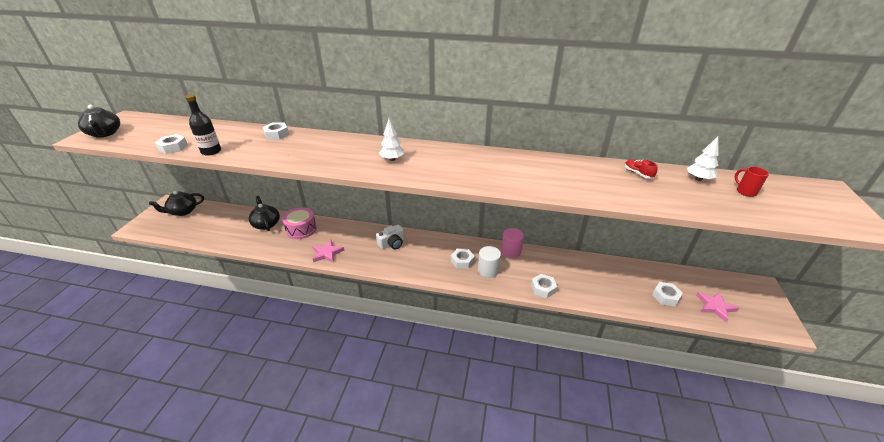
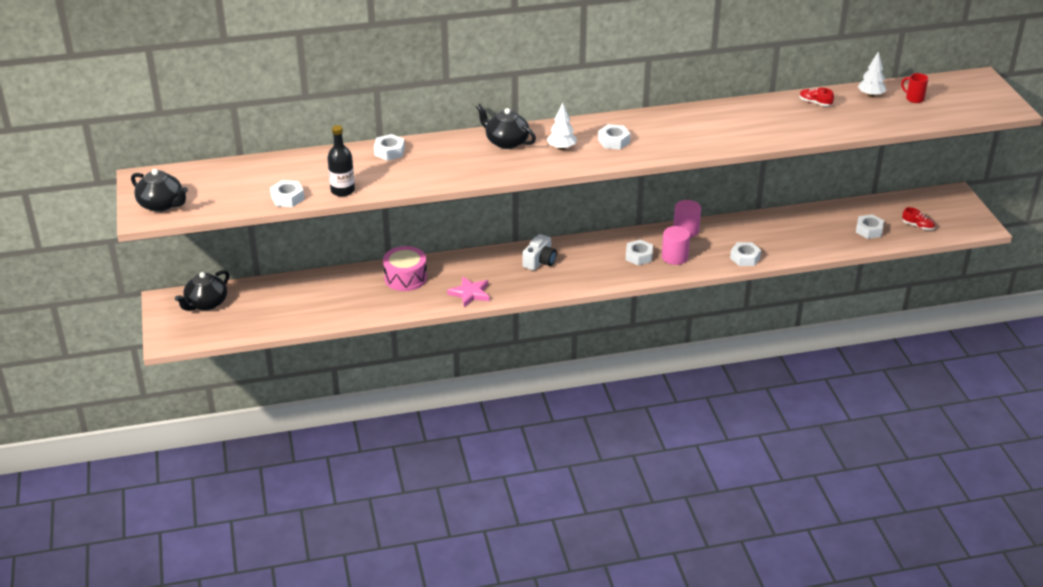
camera: 25 degrees left, 0 degrees up
(266, 224) = (350, 285): black teapot -> black teapot (506, 142)
(437, 164) = (614, 141): none -> white nut
(488, 270) = (674, 257): white cylinder -> pink cylinder
(715, 306) = (917, 226): pink star -> red shoe

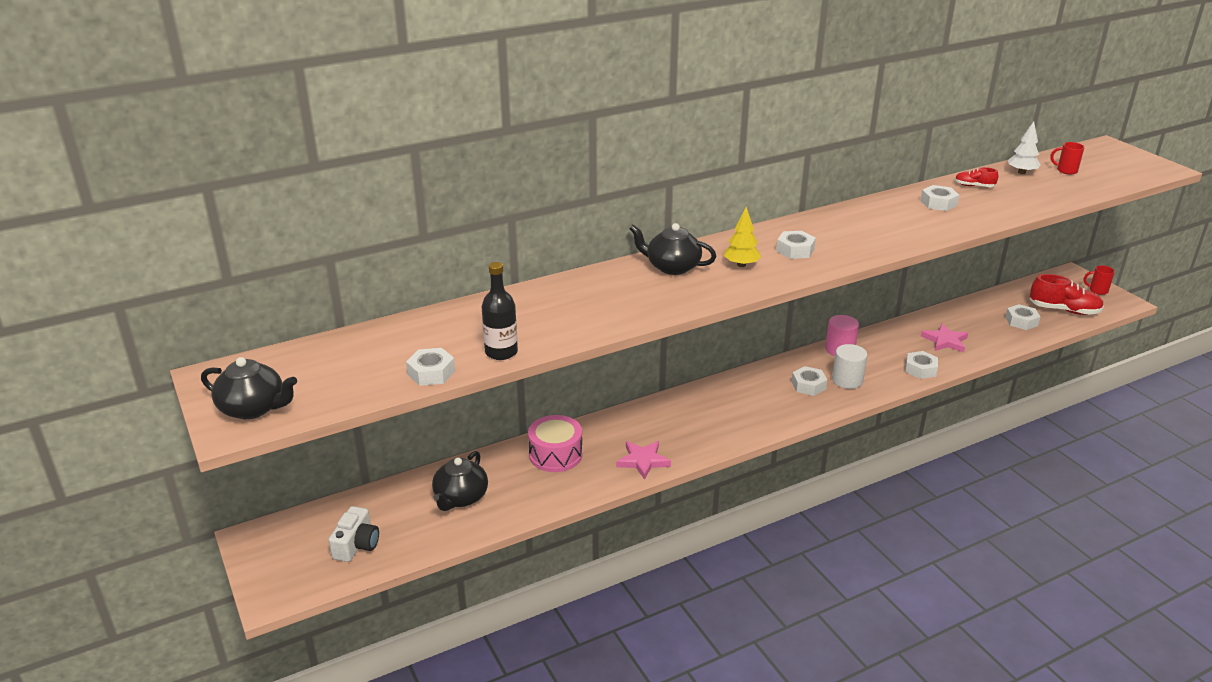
camera: 15 degrees left, 5 degrees down
(206, 304) = (310, 533): black teapot -> black teapot (460, 498)
(389, 152) = (536, 297): white nut -> white nut (938, 203)
(539, 261) = (703, 409): white camera -> white camera (356, 545)
(561, 148) = (741, 265): white tree -> yellow tree
(674, 257) = (847, 380): pink cylinder -> white cylinder
(785, 237) = (945, 341): none -> pink star
(917, 226) = (1064, 310): red shoe -> red shoe, size x1.91
(966, 213) = (1097, 290): none -> red mug

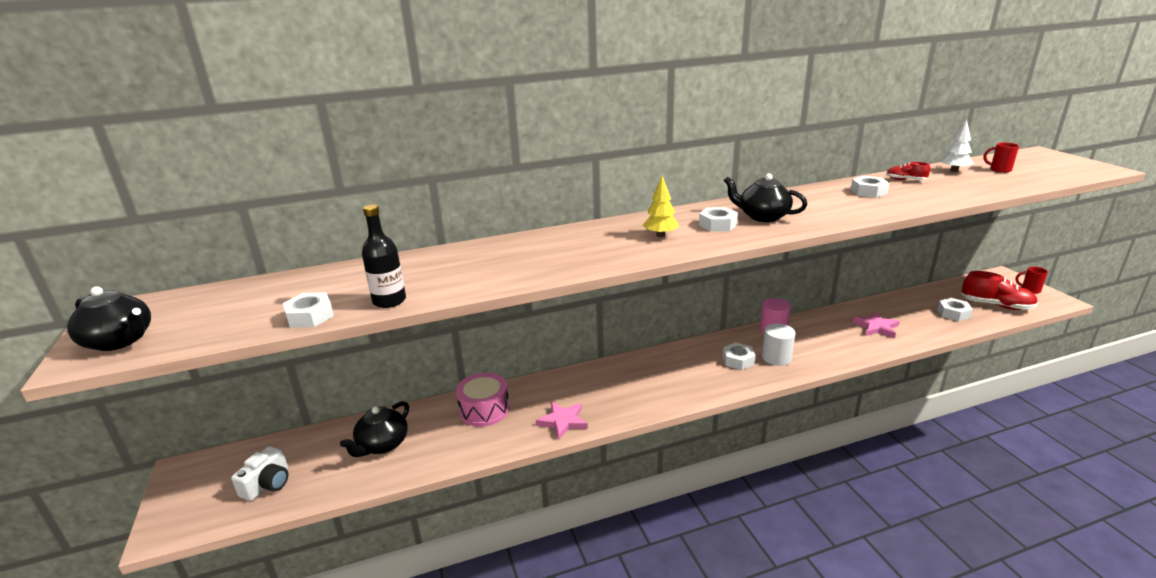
camera: 10 degrees right, 5 degrees down
(672, 267) = (593, 235): black teapot -> black teapot (762, 216)
(920, 369) = (850, 351): white nut -> none

